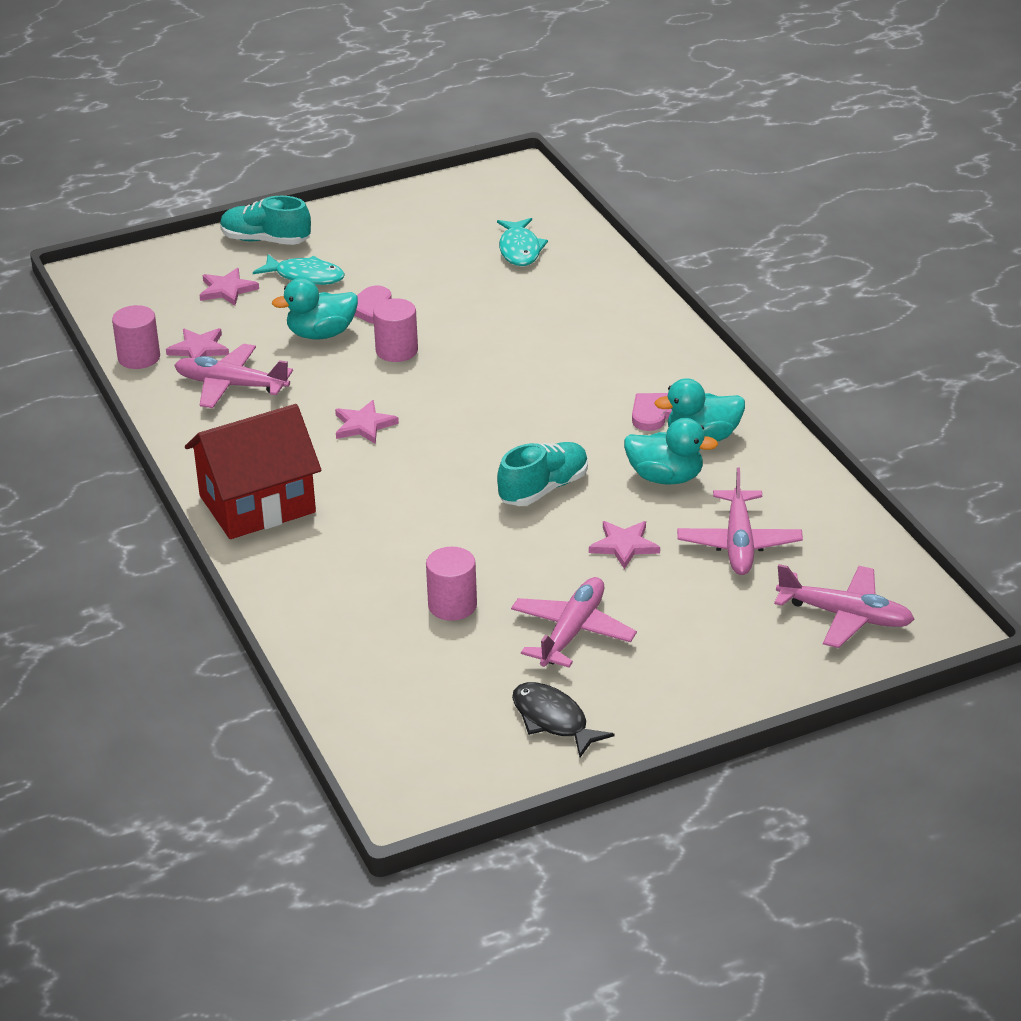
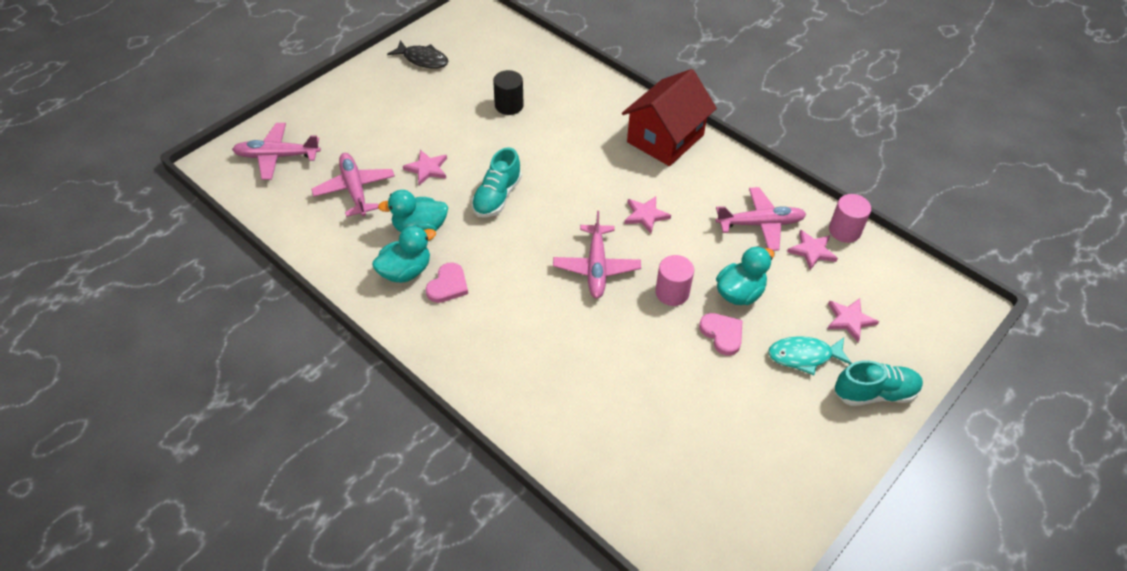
camera: 155 degrees right, 15 degrees up
(452, 605) = (509, 105): pink cylinder -> black cylinder
(520, 250) = (651, 455): turquoise fish -> none
(572, 632) = (434, 107): pink plane -> pink plane (596, 267)

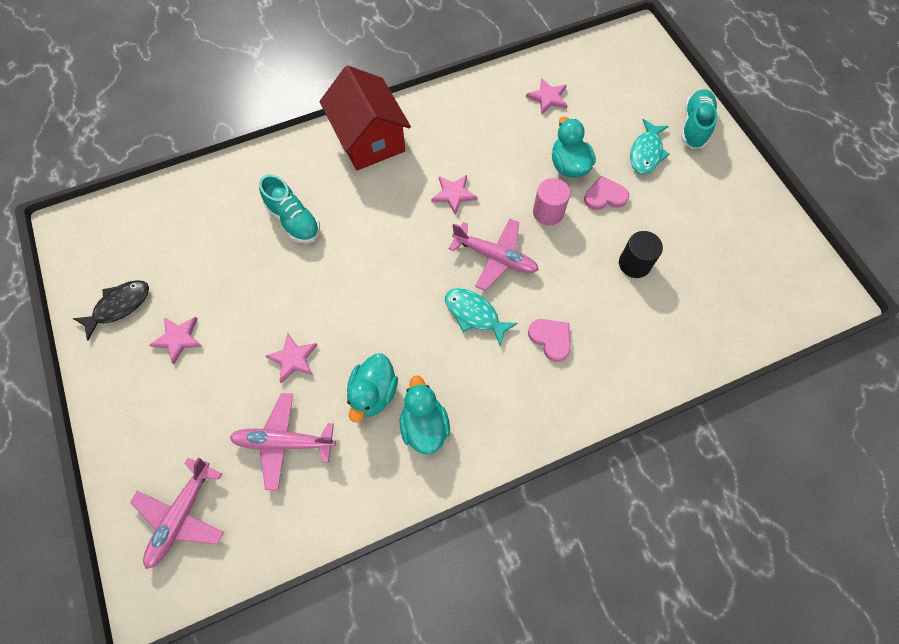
camera: 65 degrees left, 15 degrees up
(448, 285) = (460, 392): pink heart -> pink heart (551, 339)
(497, 197) = (368, 307): turquoise shoe -> turquoise shoe (293, 220)
(509, 105) = (246, 249): black cylinder -> black cylinder (634, 264)
(528, 271) = (474, 314): none -> turquoise fish
(760, 224) = (504, 118): pink plane -> none
(844, 230) = (537, 67): pink cylinder -> none
(849, 320) = (624, 108): pink star -> pink star (178, 339)

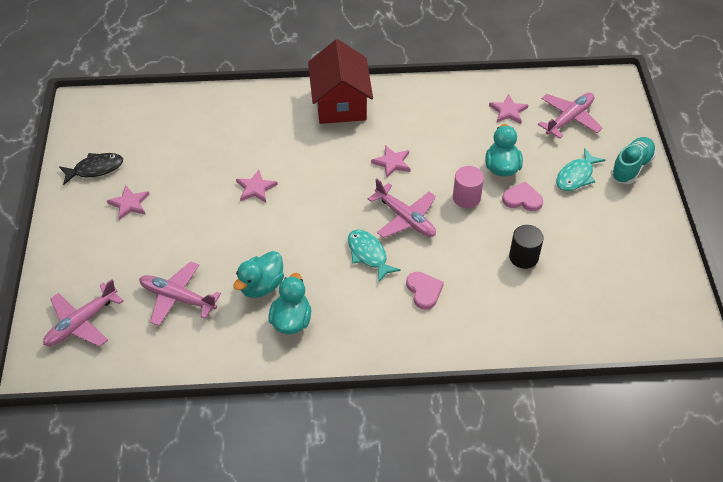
camera: 20 degrees right, 15 degrees down
(293, 220) = (253, 146): turquoise shoe -> none
(293, 359) = (210, 243): pink star -> pink star (255, 188)
(612, 89) = (569, 119): none -> pink plane

